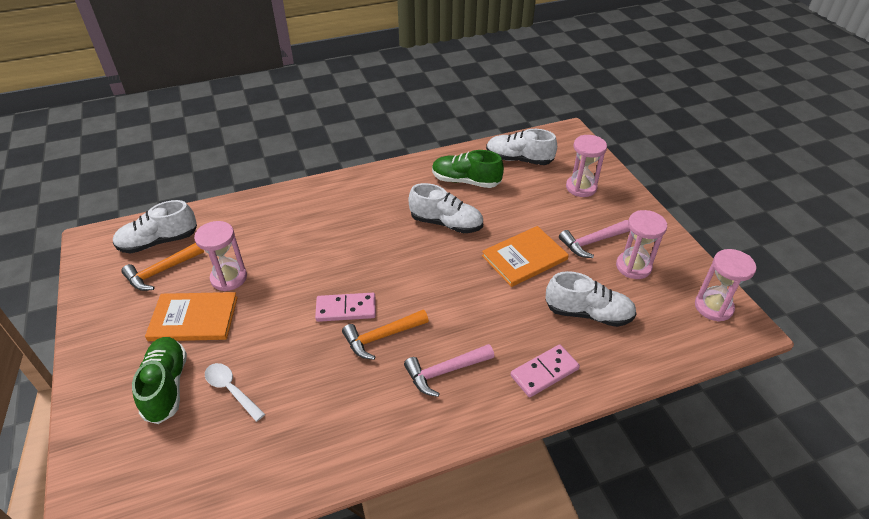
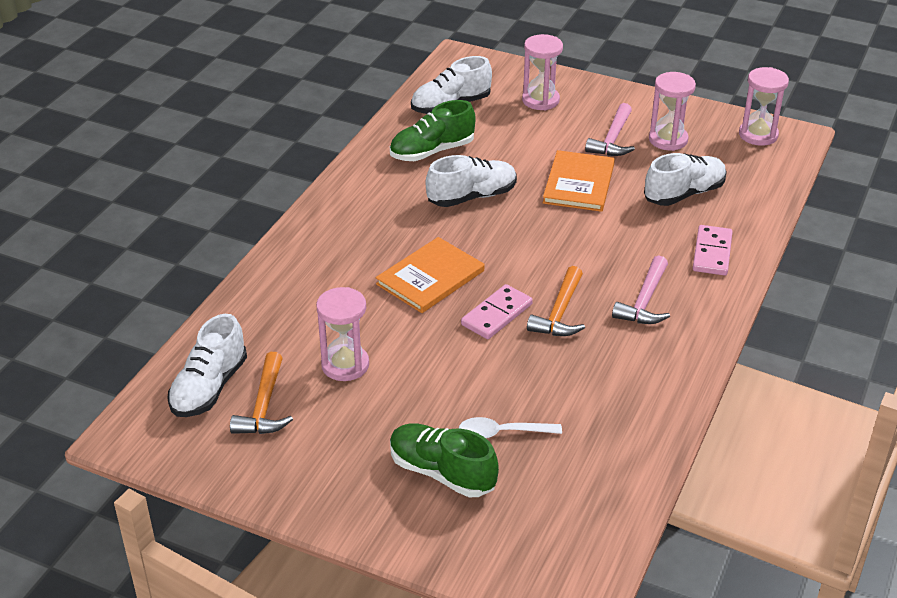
camera: 45 degrees left, 5 degrees down
(193, 319) = (372, 415): orange book -> orange book (430, 277)

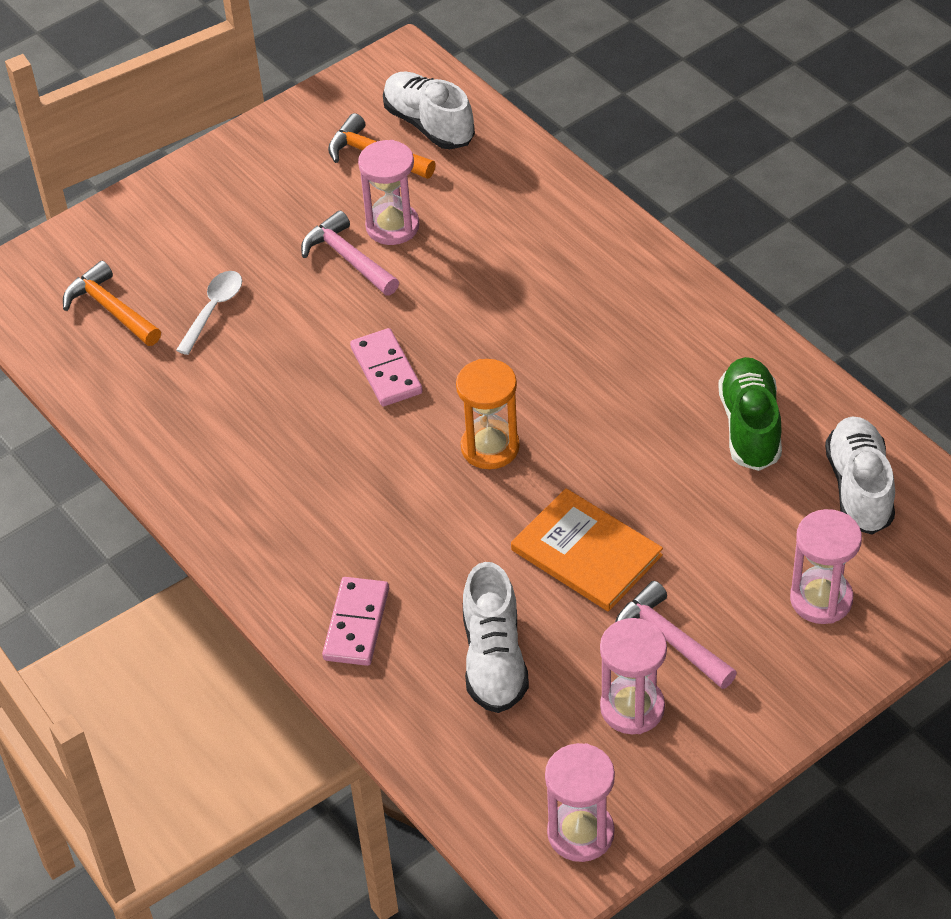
camera: 120 degrees right, 10 degrees up
(430, 277) = (487, 337): orange book -> none
(442, 472) = (198, 250): green shoe -> none
(472, 197) = (622, 430): white shoe -> none
(528, 245) = (490, 447): none -> orange hourglass
(559, 313) = (351, 425): orange hammer -> orange hammer (110, 309)
(644, 301) = (316, 511): pink hammer -> pink hammer (347, 258)
(712, 253) = (356, 624): pink domino -> pink domino turned 60 degrees clockwise

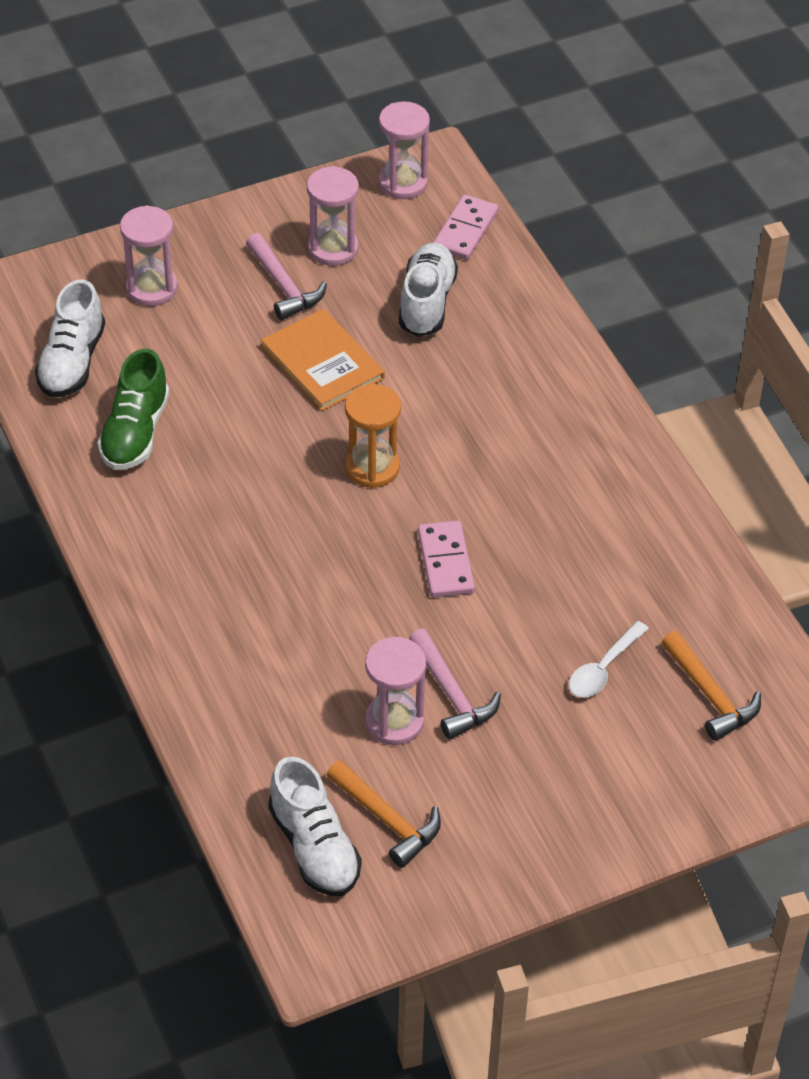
camera: 170 degrees left, 0 degrees up
(356, 624) = (530, 351): pink domino -> pink domino (465, 230)

